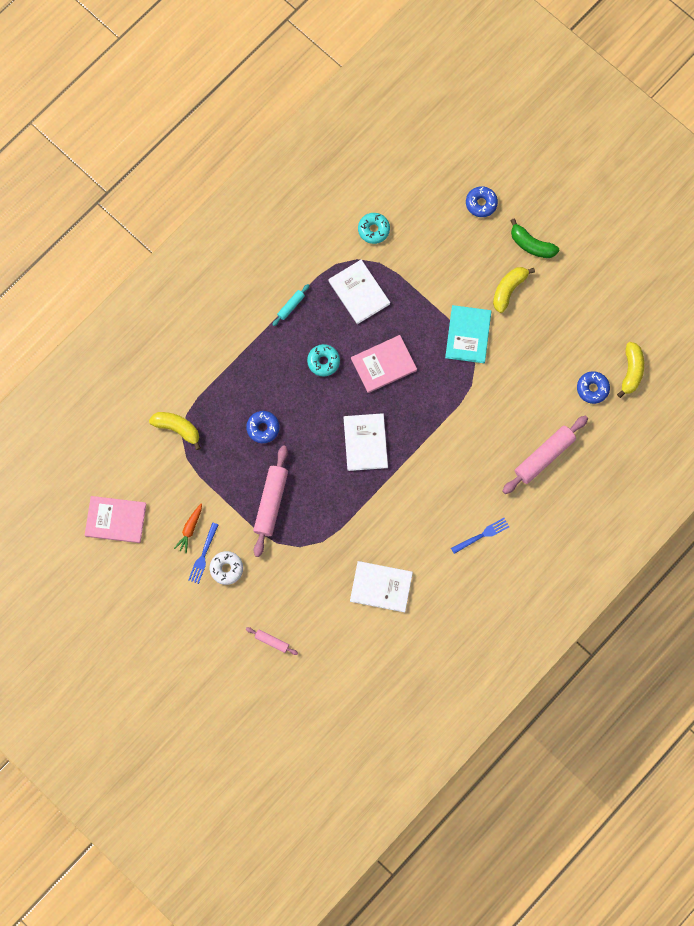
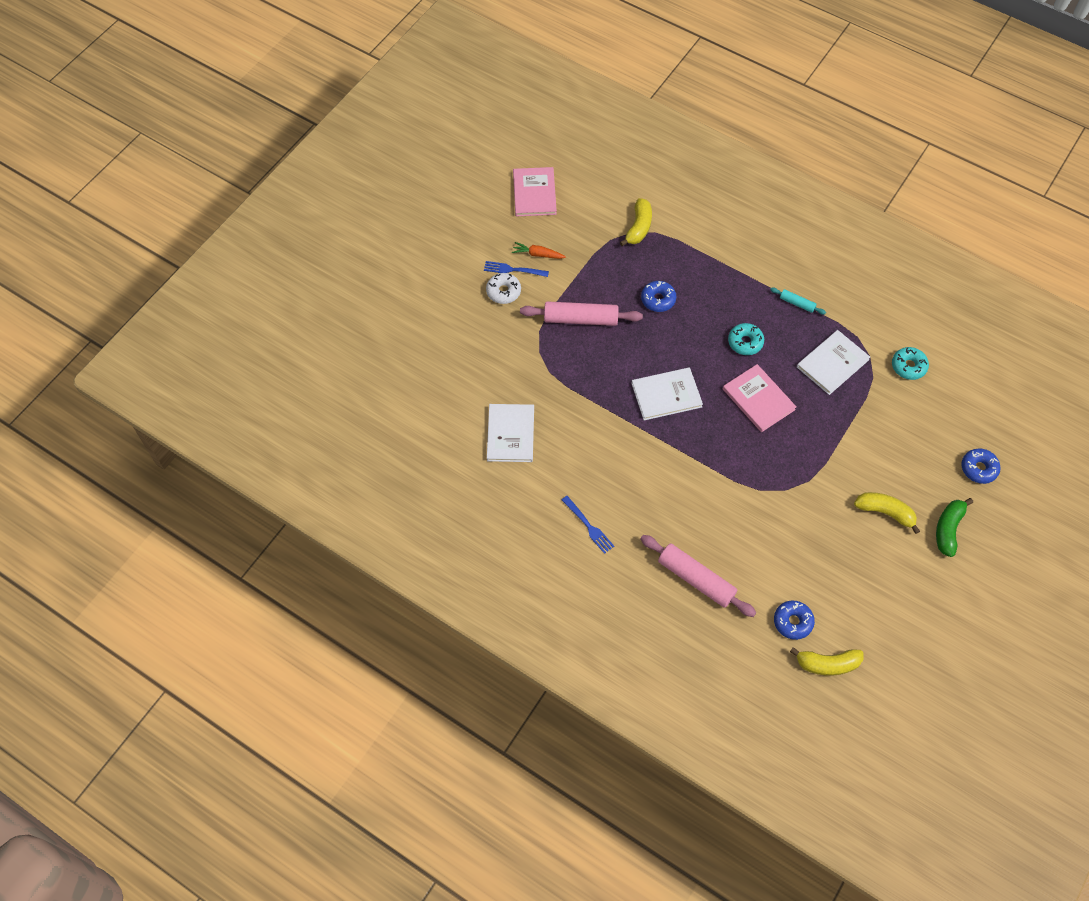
camera: 80 degrees right, 15 degrees down
(272, 641) = (435, 343): pink rolling pin -> none
(468, 335) = (818, 477): turquoise book -> none

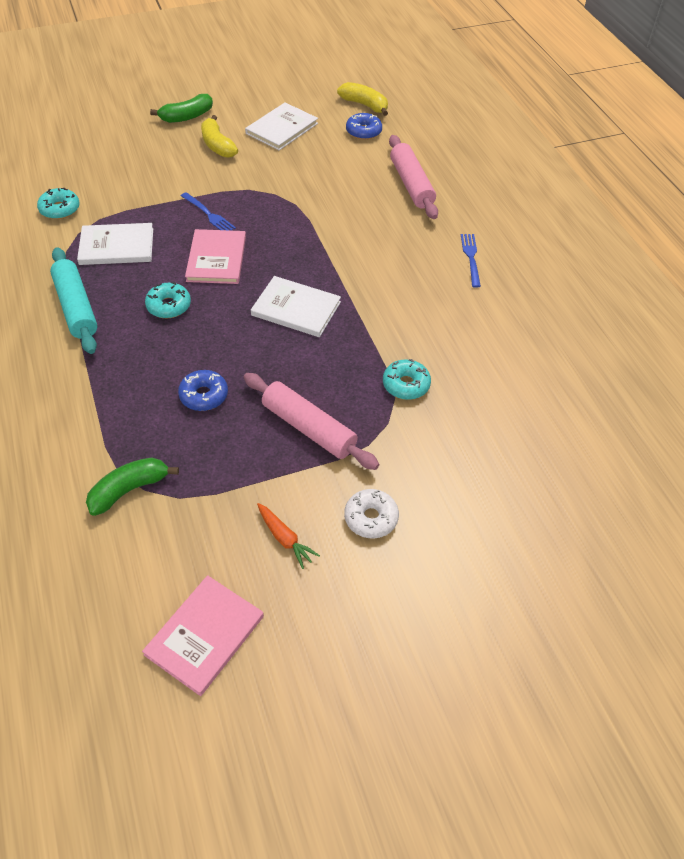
camera: 145 degrees left, 10 degrees down
(510, 434) = (487, 364): white book -> white book (282, 128)
(513, 270) = (334, 538): blue fork -> blue fork (208, 214)
(549, 384) = (406, 385): none -> turquoise donut
(638, 227) = (129, 490): yellow banana -> green banana
(797, 303) = (76, 307): turquoise rolling pin -> turquoise rolling pin, size x2.02
(978, 468) = (113, 131): blue donut -> none

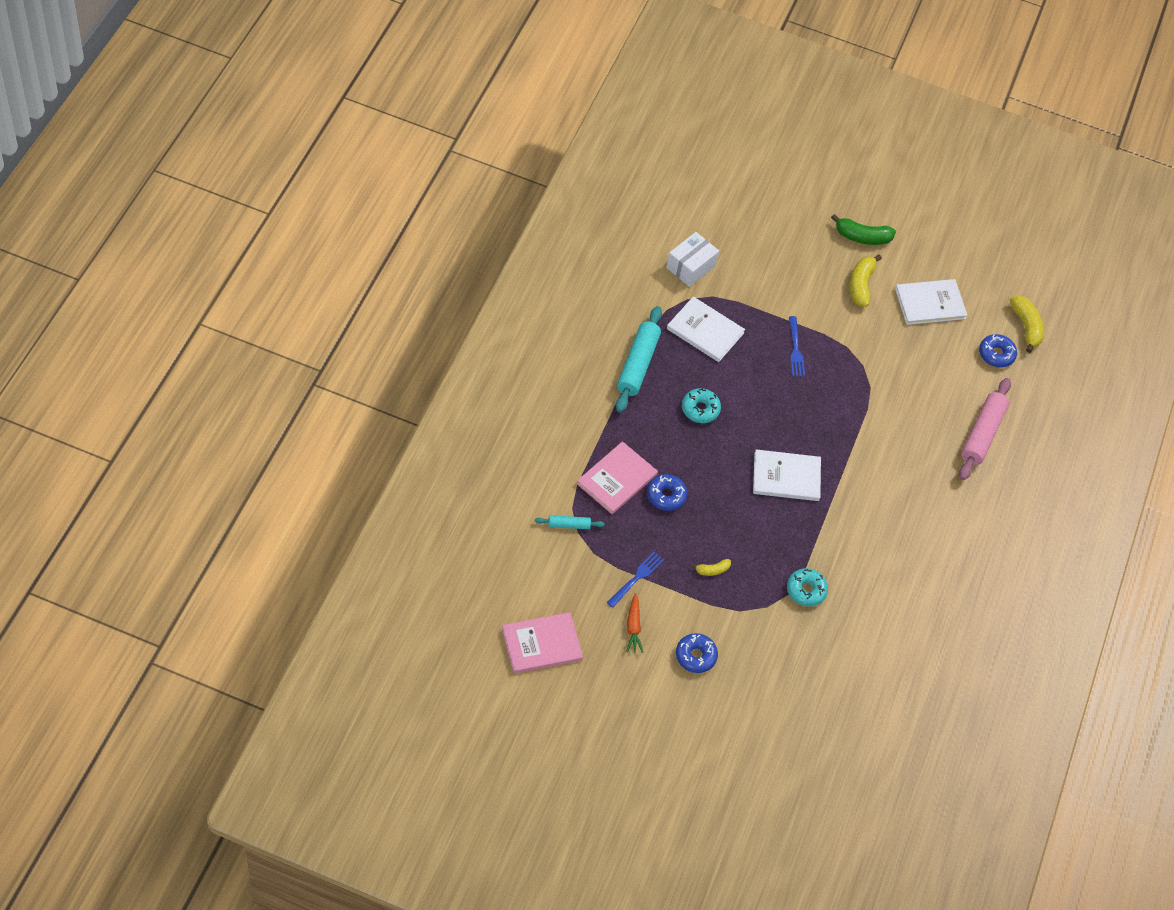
camera: 35 degrees right, 5 degrees up
(60, 209) = (690, 267): turquoise donut -> white box
(129, 490) = (569, 525): green banana -> turquoise rolling pin
(216, 259) = (767, 393): pink book -> pink book (616, 479)
(296, 308) = (786, 477): white book -> white book turned 60 degrees counterclockwise
(309, 428) = (712, 570): pink rolling pin -> yellow banana
(371, 518) = (695, 656): white donut -> blue donut
(471, 258) = (959, 532): blue fork -> blue fork (636, 578)

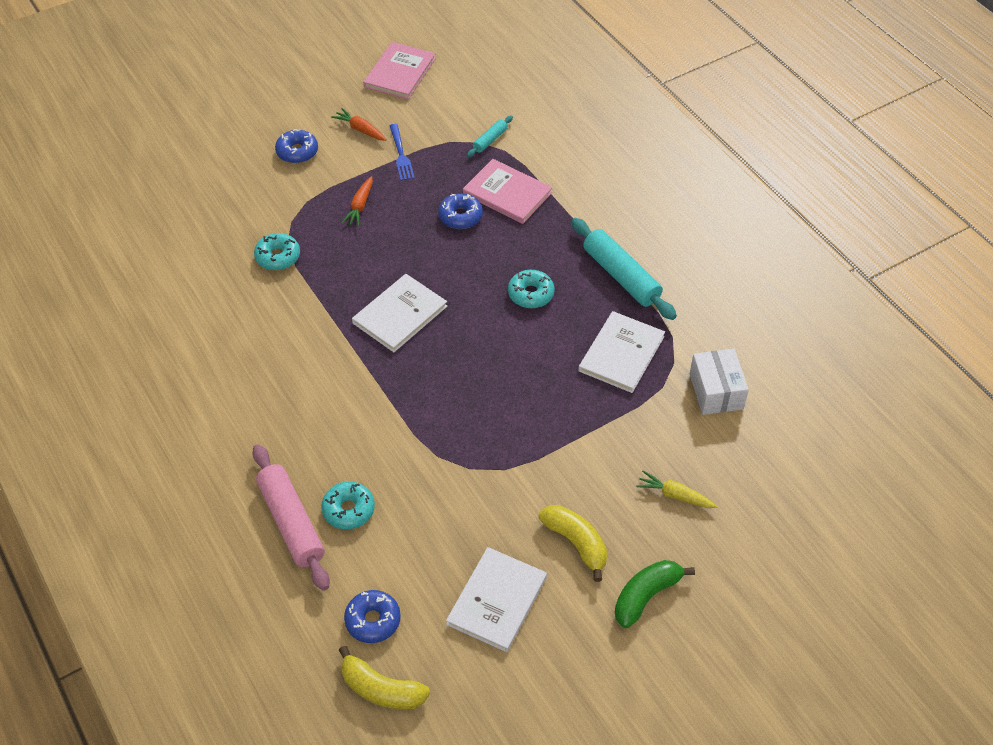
camera: 135 degrees right, 5 degrees down
(616, 479) = (507, 193): pink book -> pink book turned 45 degrees counterclockwise
(705, 331) = (621, 354): white book -> white book turned 45 degrees counterclockwise
(712, 570) = (360, 206): yellow banana -> orange carrot
(786, 253) = (675, 495): none -> yellow carrot
(795, 349) = (538, 419): blue fork -> none
(947, 410) = (348, 510): none -> turquoise donut

